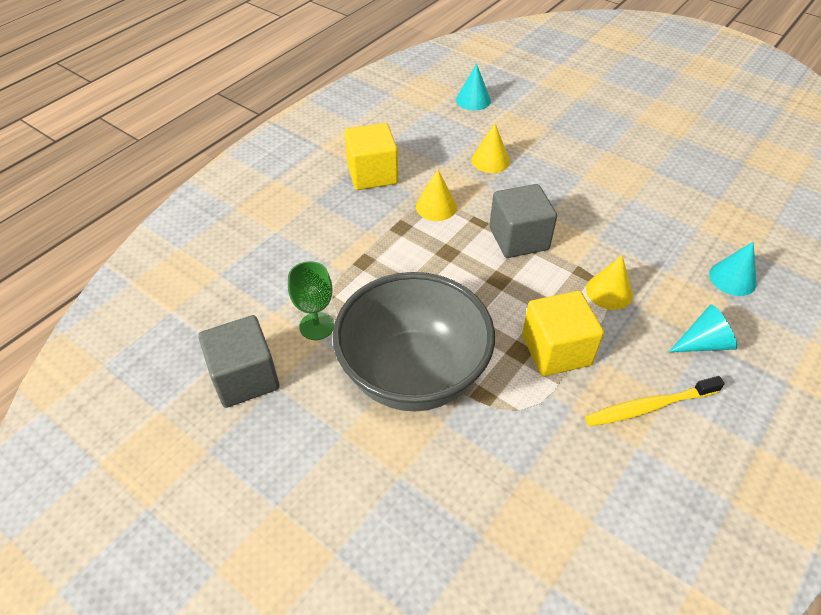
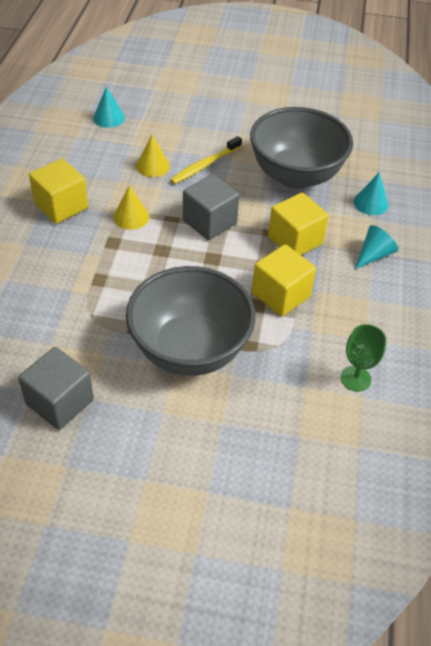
camera: 30 degrees left, 0 degrees up
(317, 326) = (93, 342): green goblet -> green goblet (355, 378)
(609, 292) = (295, 240): yellow cone -> yellow cube
(649, 406) = (361, 310): yellow toothbrush -> yellow toothbrush (205, 165)
(650, 217) = (295, 175): none -> grey bowl

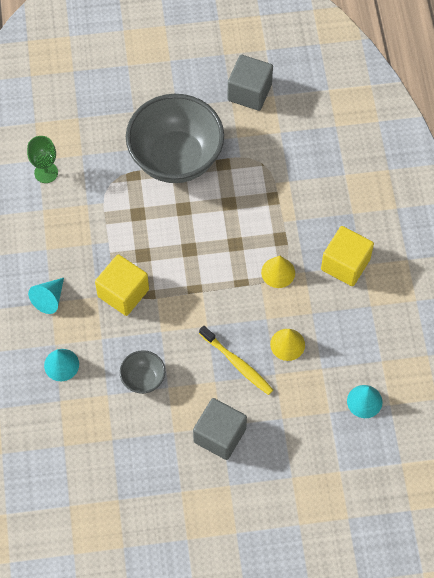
camera: 165 degrees right, 15 degrees up
(205, 165) = (237, 363): yellow toothbrush -> yellow toothbrush turned 105 degrees clockwise
(209, 222) = (206, 289): grey cube -> grey cube (219, 435)
(281, 295) = (120, 230): yellow cube -> none
(295, 175) = (143, 379): grey bowl -> grey bowl, size x0.44

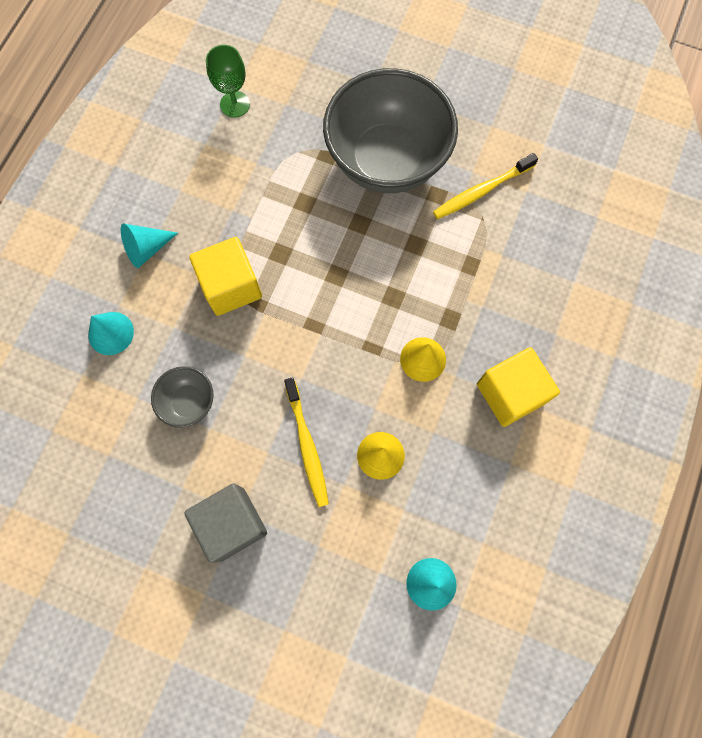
camera: 30 degrees right, 10 degrees up
(249, 92) = (518, 127): grey cube -> none
(251, 146) = (482, 191): none -> yellow toothbrush

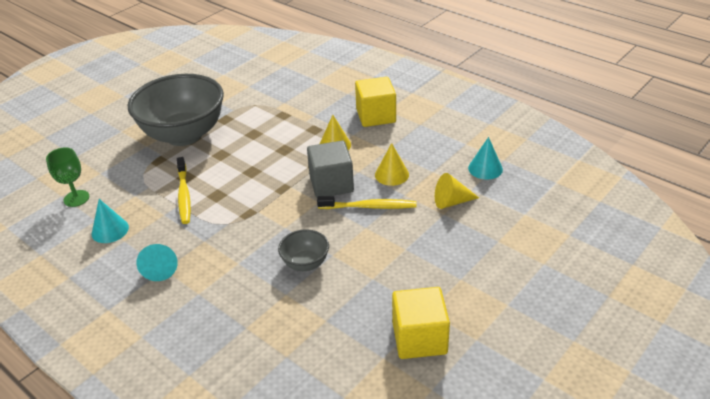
camera: 70 degrees left, 35 degrees down
(111, 333) = (220, 302): turquoise cone -> turquoise cone (110, 230)
(231, 286) = (225, 225): yellow cube -> yellow cube (419, 338)
(232, 524) = (411, 255): grey cube -> grey cube (331, 184)
(345, 551) = (451, 202): none -> yellow cone
(482, 191) = (236, 102): yellow toothbrush -> yellow toothbrush (184, 195)

